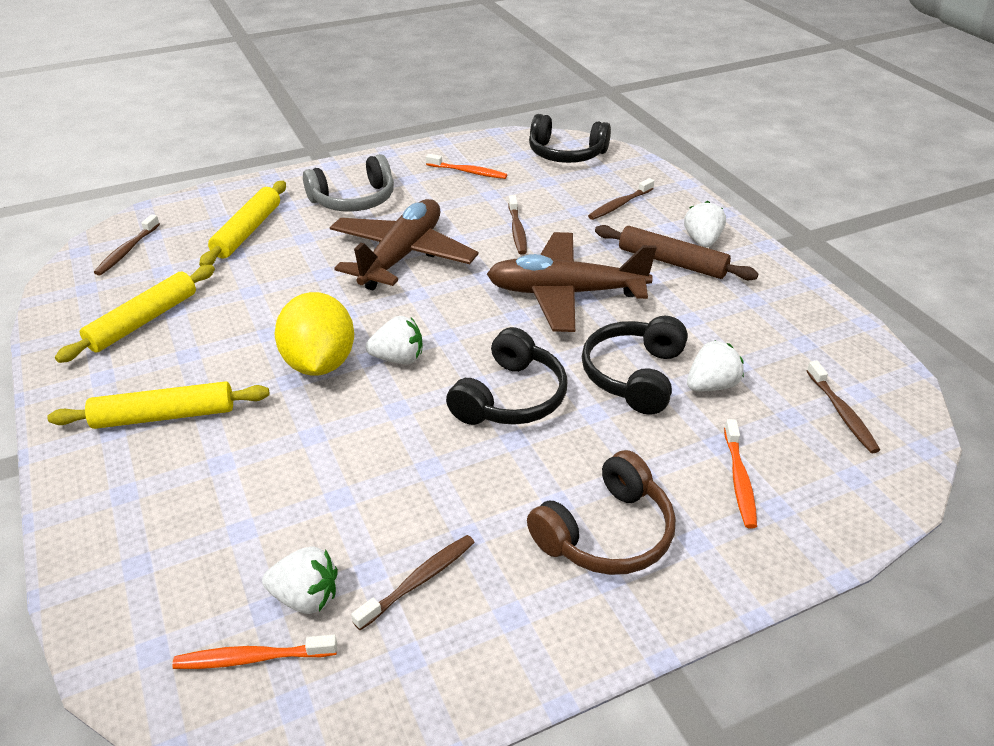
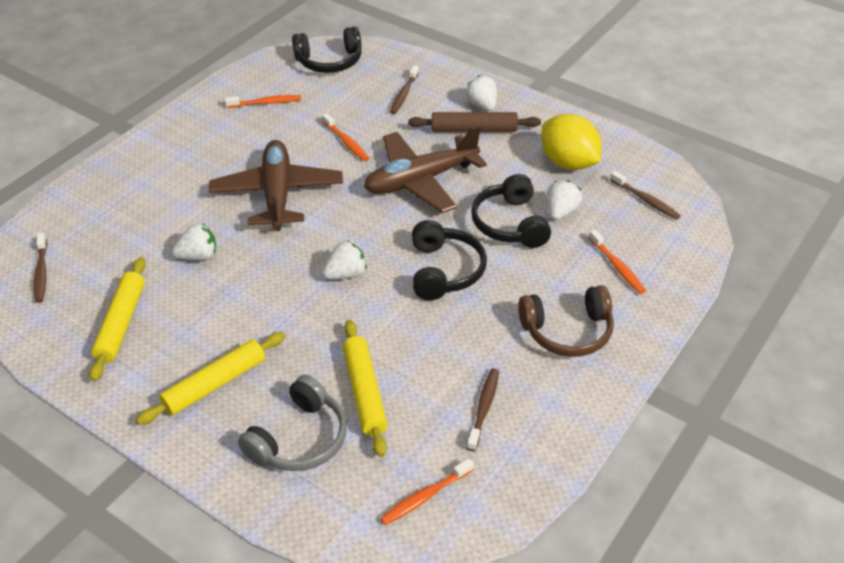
camera: 30 degrees left, 5 degrees up
(248, 231) = (131, 218): yellow rolling pin -> yellow rolling pin (364, 392)
(306, 597) = (425, 449): white strawberry -> white strawberry (198, 256)
(319, 363) = (292, 300): yellow lemon -> yellow lemon (568, 163)
(354, 200) = (194, 159): grey headphones -> grey headphones (299, 439)
(517, 230) = (346, 142): brown toothbrush -> orange toothbrush
(606, 533) = (567, 331): brown headphones -> brown headphones turned 60 degrees clockwise

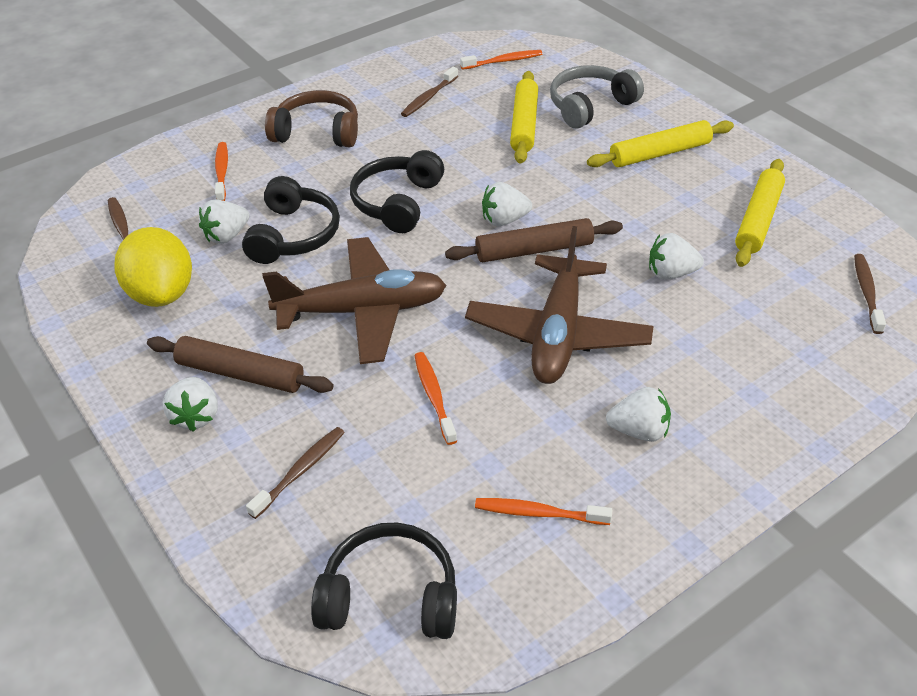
camera: 160 degrees left, 0 degrees up
(214, 150) = (639, 430): none -> white strawberry
(312, 252) = (534, 250): none -> brown rolling pin

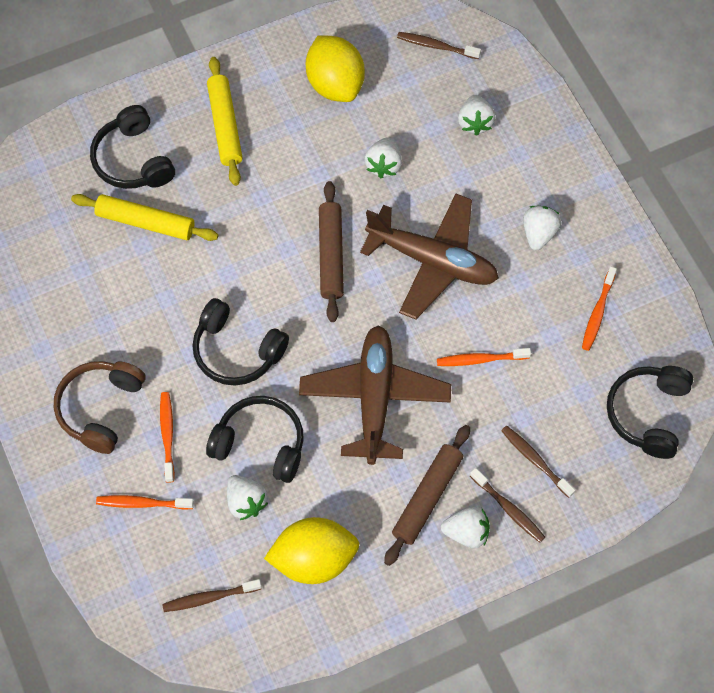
camera: 80 degrees left, 20 degrees up
(429, 97) = (71, 297): brown toothbrush -> brown toothbrush (508, 509)
(503, 61) = (26, 216): orange toothbrush -> orange toothbrush (167, 435)
(504, 220) = (285, 269): white strawberry -> white strawberry (475, 122)
(590, 106) = (133, 160): grey headphones -> black headphones
(758, 220) = (335, 84): yellow rolling pin -> yellow lemon

